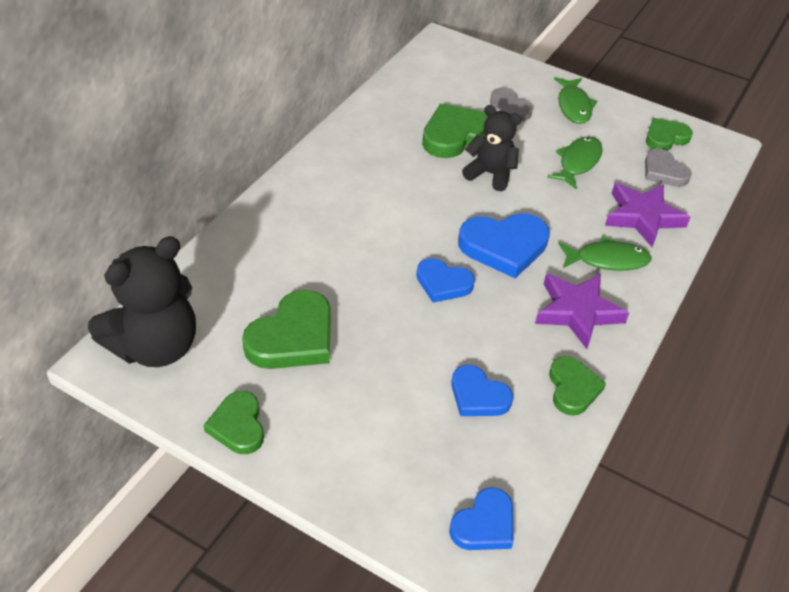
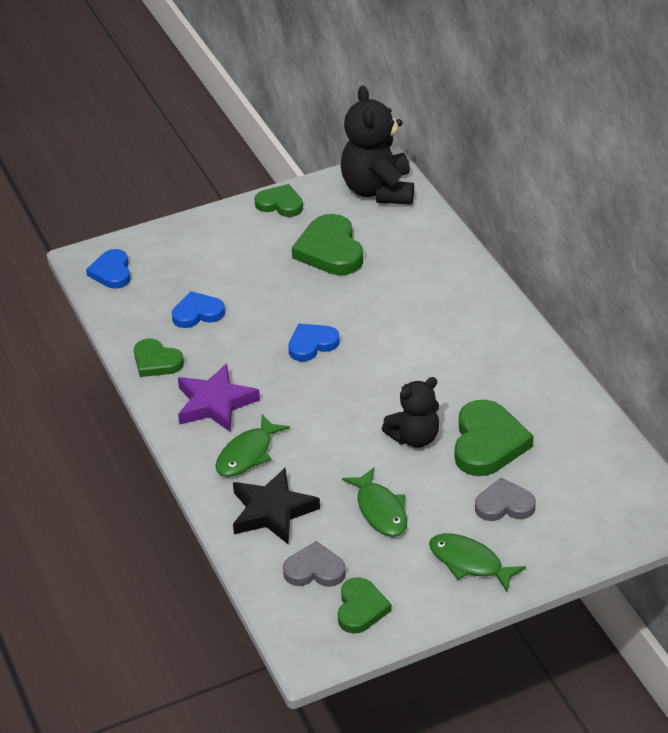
camera: 130 degrees right, 5 degrees down
(504, 246) = (319, 398): blue heart -> none
(642, 217) = (272, 511): purple star -> black star

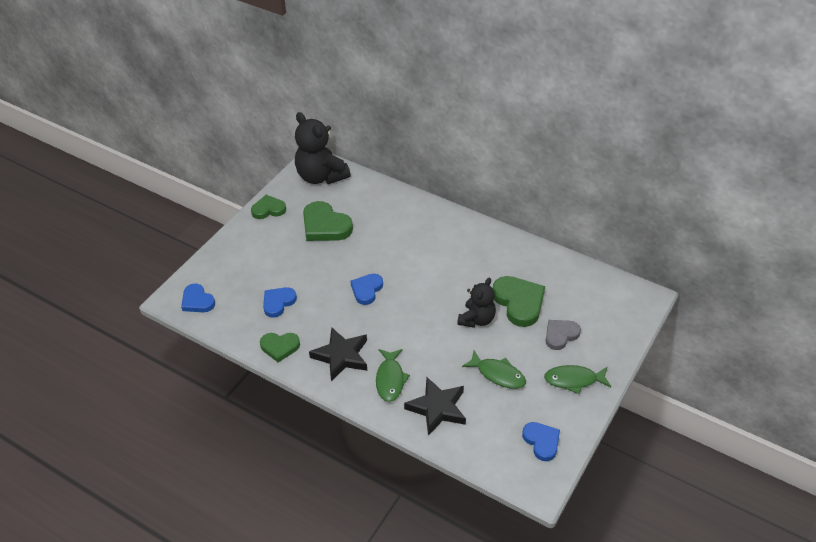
camera: 35 degrees left, 5 degrees up
(215, 403) = (341, 356): purple star -> black star
(314, 570) = (494, 432): grey heart -> none
(361, 608) = (541, 442): green heart -> blue heart

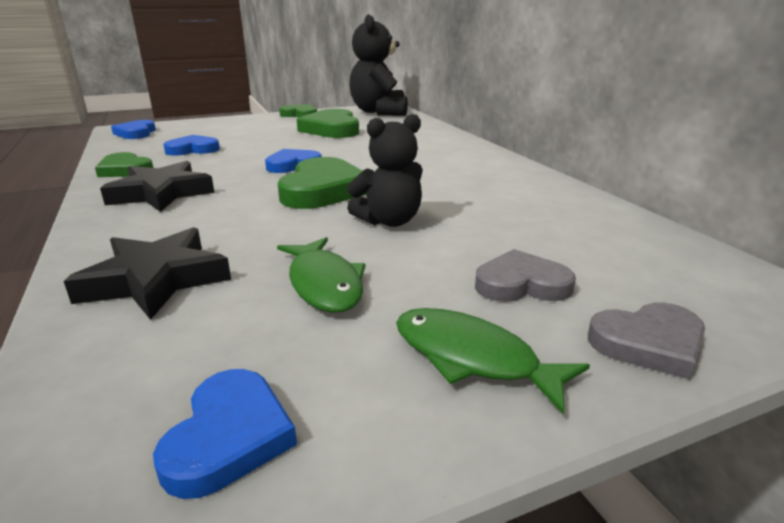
camera: 35 degrees right, 20 degrees down
(390, 379) = (166, 228): green fish -> none
(519, 302) = (485, 227): green heart -> green heart (323, 190)
(614, 345) = (648, 343): none -> grey heart

